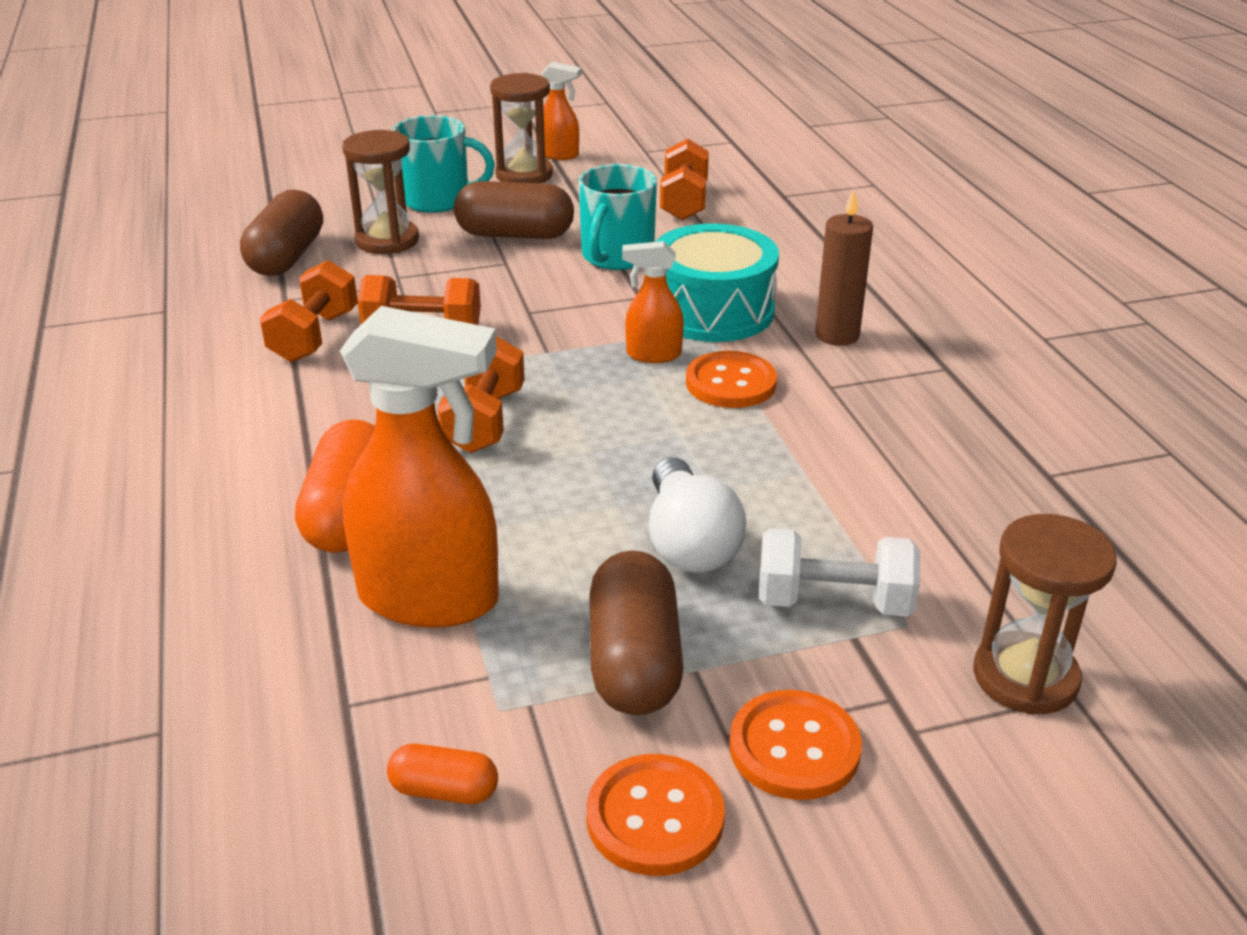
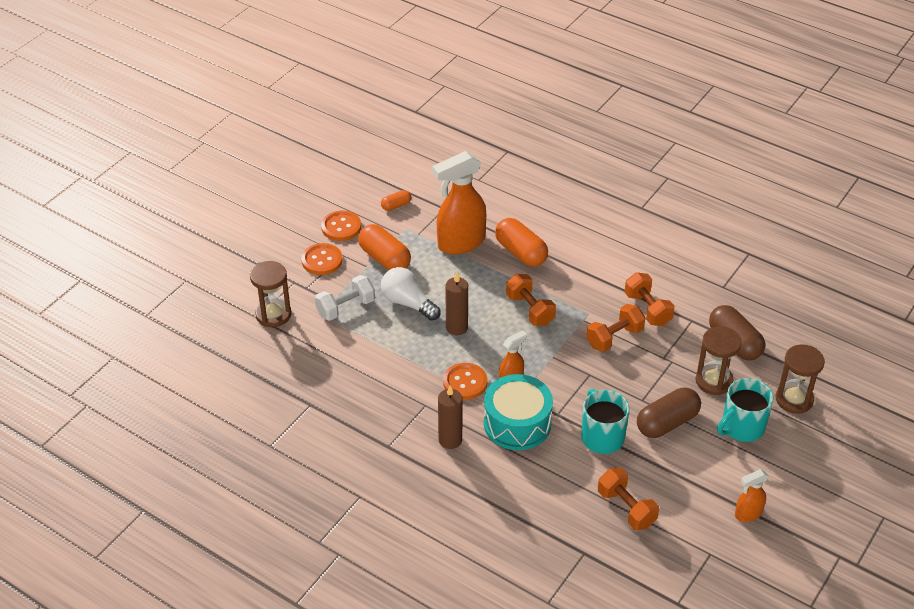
camera: 140 degrees right, 10 degrees up
(524, 175) = (736, 479): brown hourglass -> brown hourglass (794, 399)
(634, 662) = (384, 258): brown capsule -> orange capsule
(646, 457) = (456, 327): none -> brown candle

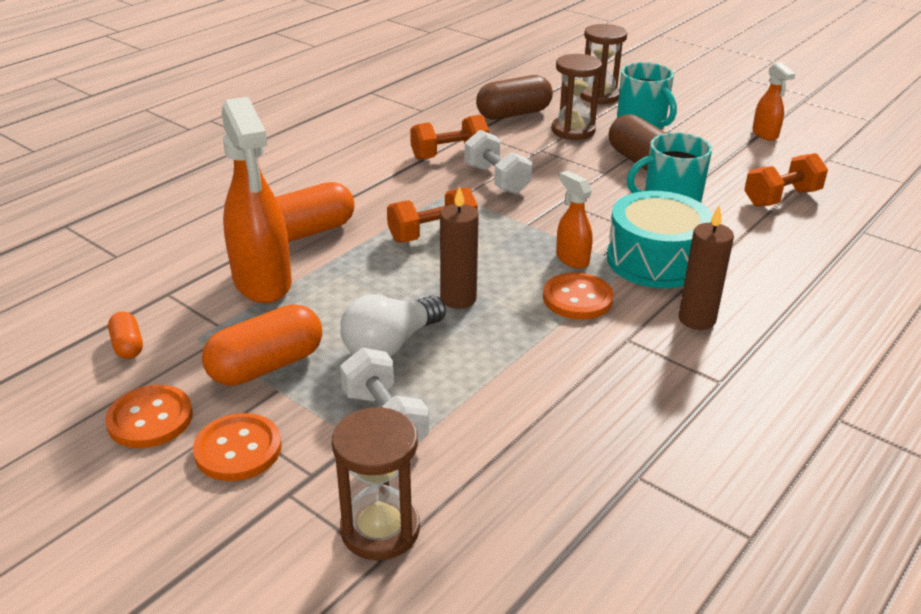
camera: 85 degrees left, 10 degrees down
(614, 337) = (496, 179): orange dumbbell -> white dumbbell

